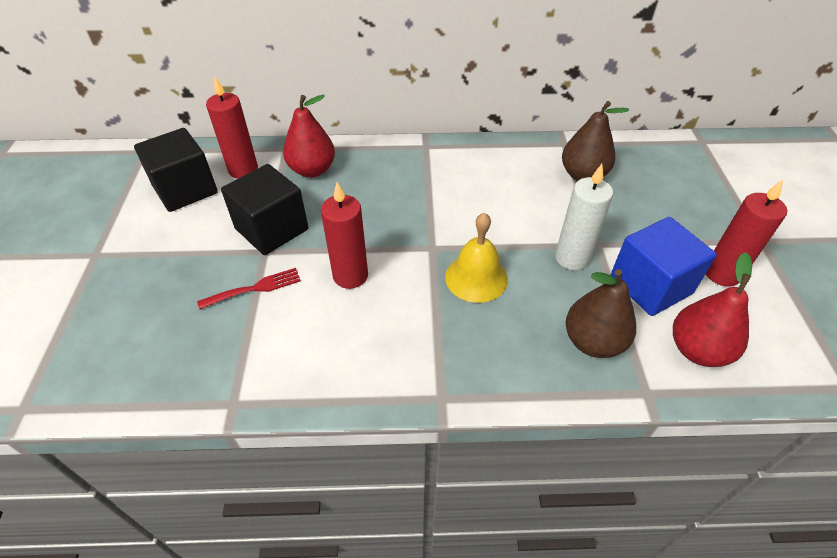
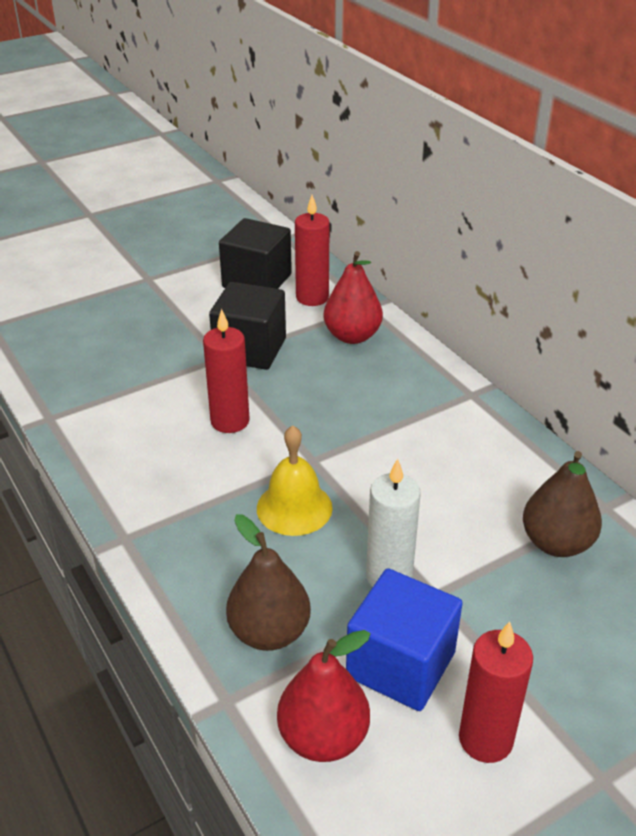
camera: 60 degrees right, 10 degrees down
(255, 288) = (172, 373): red fork -> none

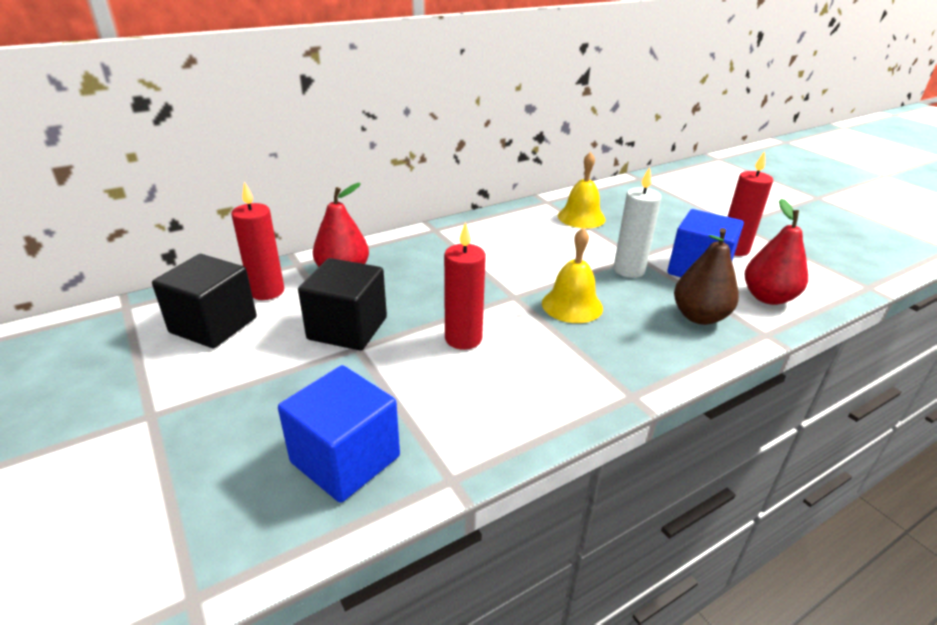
camera: 90 degrees left, 5 degrees down
(83, 366) = (345, 459): none -> blue cube
(556, 543) = (581, 217): brown pear -> yellow bell

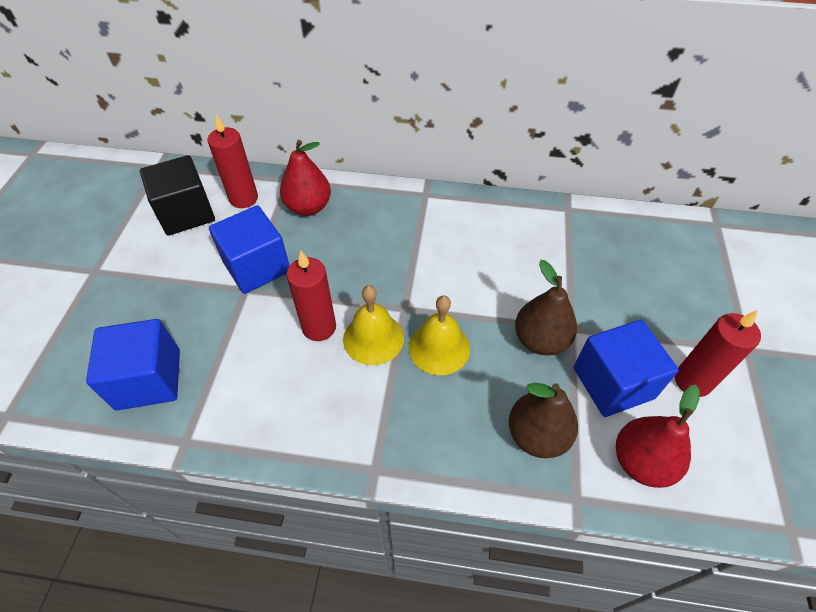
camera: 40 degrees right, 20 degrees up
(347, 328) = (257, 267): black cube -> blue cube
(581, 217) = (577, 247): yellow bell -> yellow bell (373, 338)
(628, 270) = (540, 340): white candle -> brown pear

